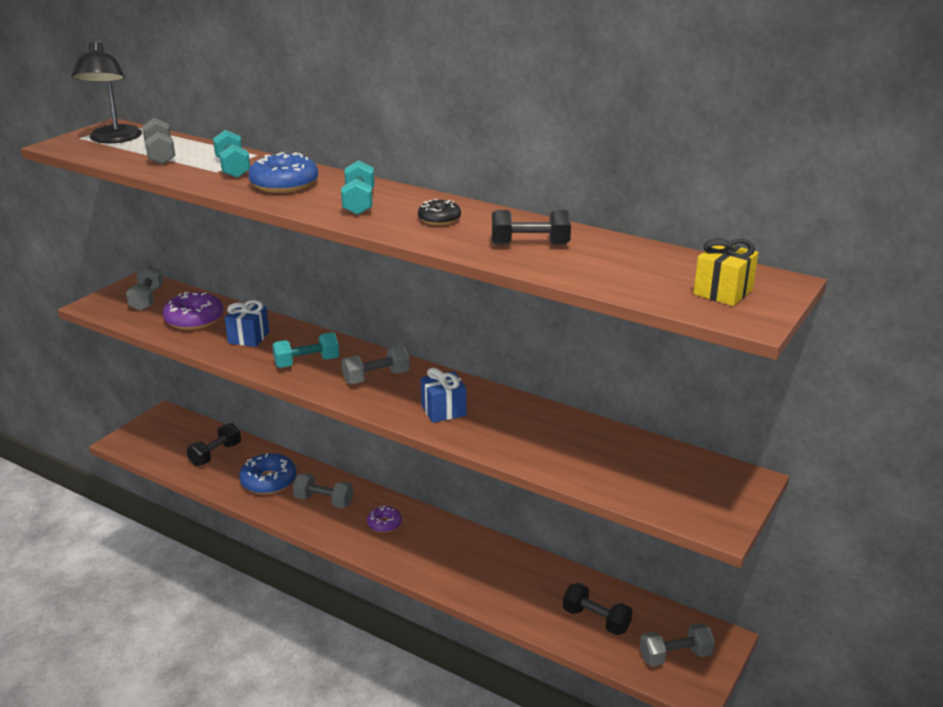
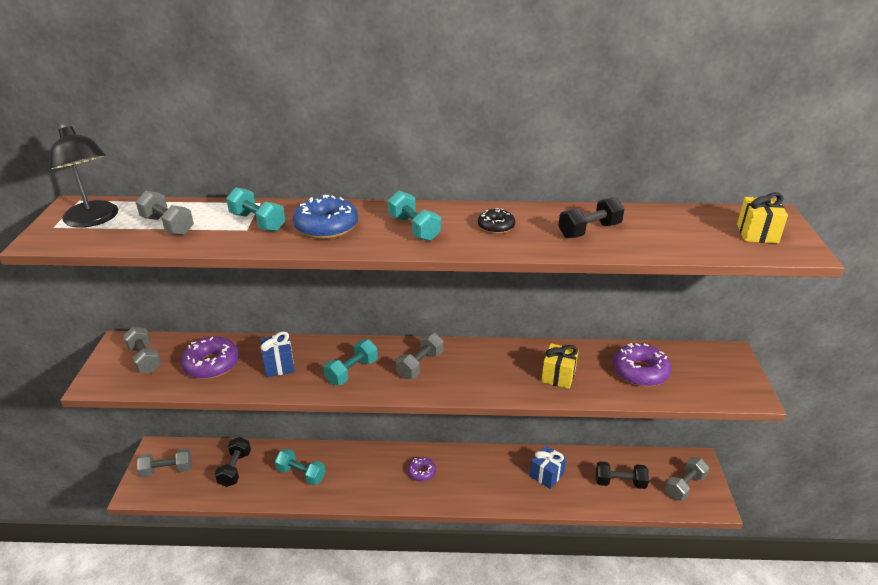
camera: 30 degrees left, 5 degrees up
(269, 481) = (301, 474): blue donut -> turquoise dumbbell
(324, 501) = (360, 473): grey dumbbell -> grey dumbbell (167, 470)
(443, 410) = (497, 375): blue gift -> blue gift (546, 475)
(508, 432) = (558, 376): none -> yellow gift
(607, 458) = (640, 372): none -> purple donut

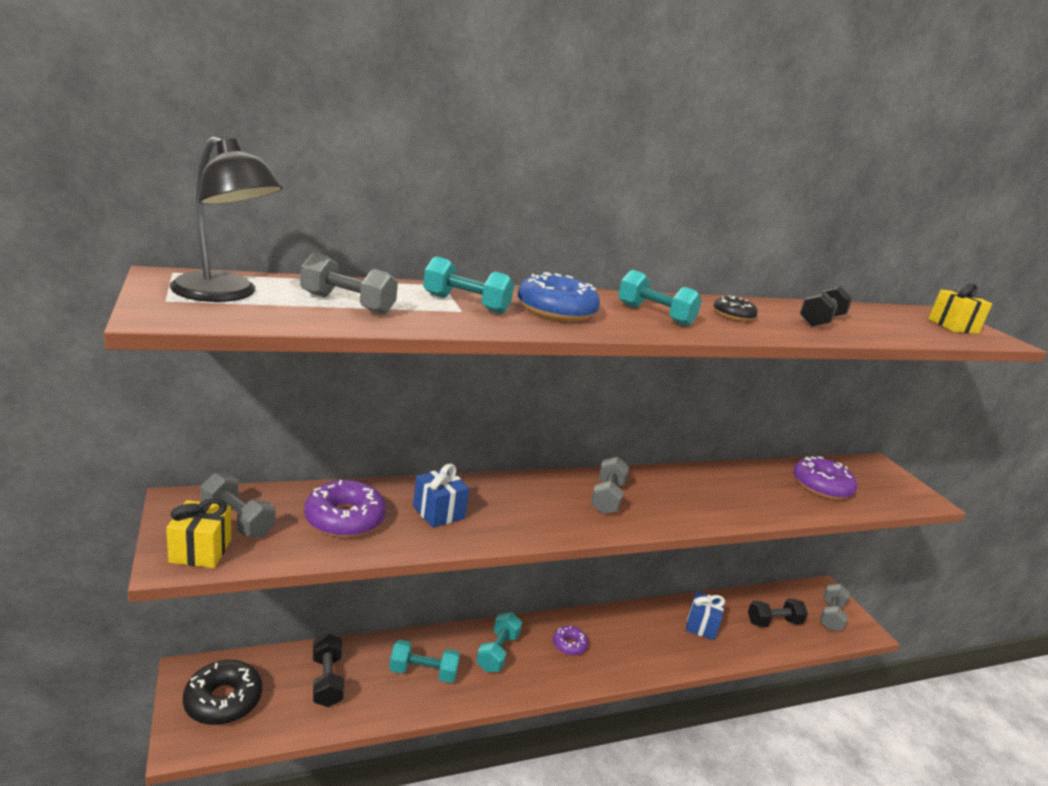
camera: 25 degrees left, 10 degrees down
(167, 470) = (223, 700): grey dumbbell -> black donut
(352, 371) = (535, 511): turquoise dumbbell -> turquoise dumbbell (497, 652)
(558, 376) = (754, 497): yellow gift -> yellow gift (201, 551)

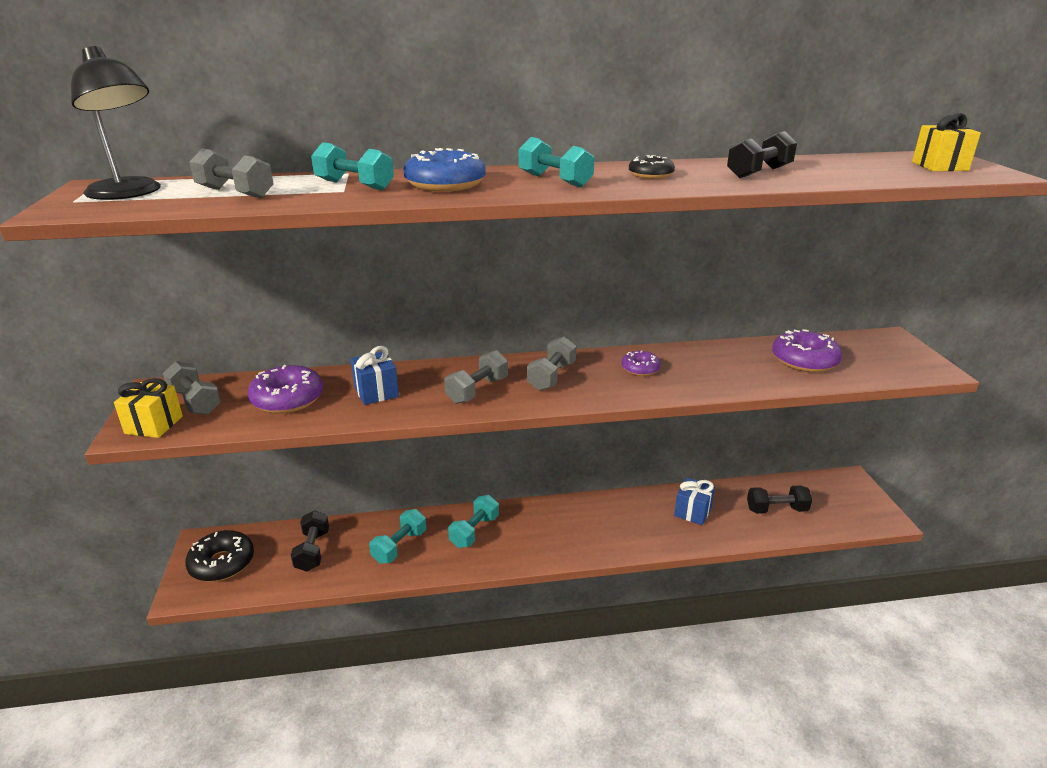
camera: 15 degrees right, 5 degrees up
(423, 672) = (399, 546): turquoise dumbbell -> turquoise dumbbell turned 75 degrees counterclockwise
(569, 645) = (547, 526): purple donut -> purple donut (640, 369)
(830, 616) = (846, 504): grey dumbbell -> grey dumbbell (477, 390)

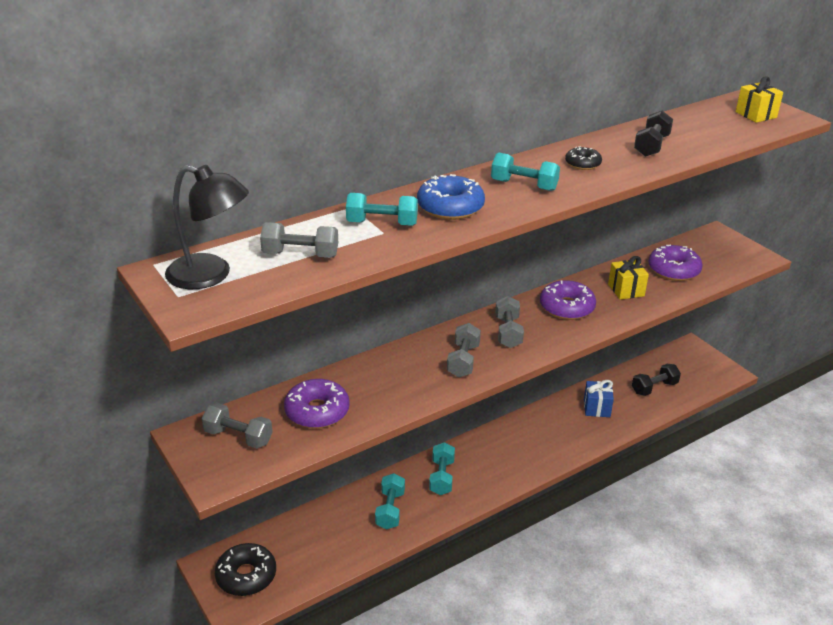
camera: 25 degrees left, 5 degrees up
(154, 425) = (228, 468): yellow gift -> yellow gift (626, 290)
(312, 551) = (318, 538): black dumbbell -> none
(376, 392) = (384, 384): blue gift -> none
(640, 369) = (567, 307): purple donut -> purple donut, size x1.71

